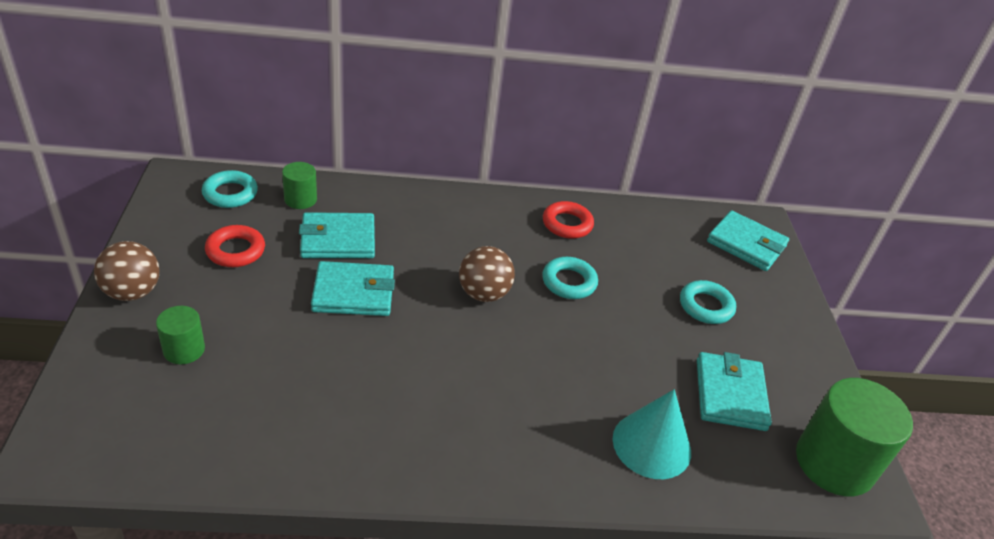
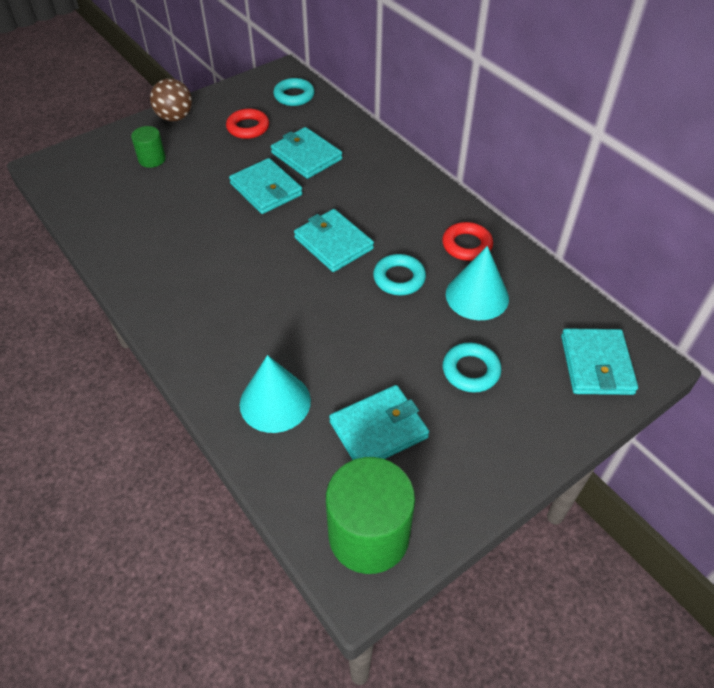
camera: 60 degrees right, 10 degrees up
(300, 199) = (324, 121): green cylinder -> none
(484, 294) = (333, 243): brown ball -> turquoise wallet
(629, 254) = (477, 296): none -> turquoise cone

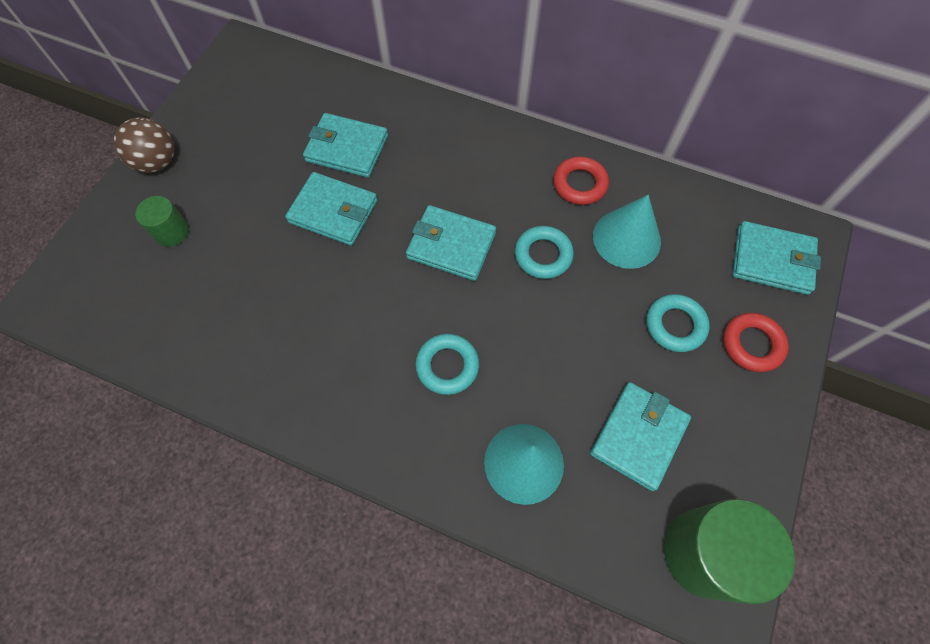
camera: 30 degrees left, 15 degrees up
(248, 127) = (255, 139): red ring -> red ring (752, 344)
(294, 96) = (277, 74): turquoise ring -> turquoise ring (447, 366)
(596, 364) = (772, 260): turquoise wallet -> turquoise wallet turned 45 degrees counterclockwise

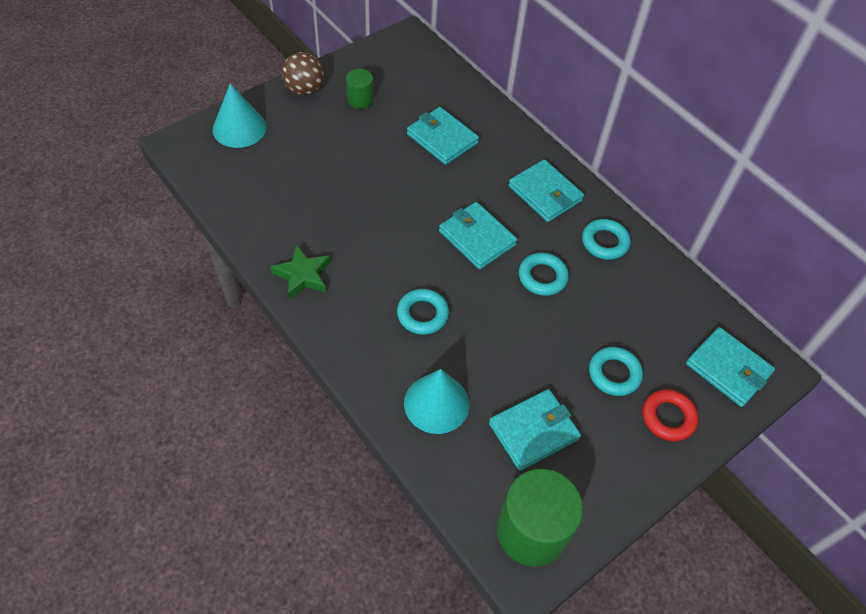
camera: 25 degrees right, 10 degrees down
(172, 232) = (287, 138): green cylinder -> green cylinder (360, 100)
(288, 391) = (303, 275): none -> green star
(333, 211) = (406, 176): turquoise wallet -> turquoise wallet (545, 193)
(579, 184) = (604, 242): red ring -> turquoise ring
(626, 238) = (616, 297): turquoise cone -> turquoise cone (239, 128)

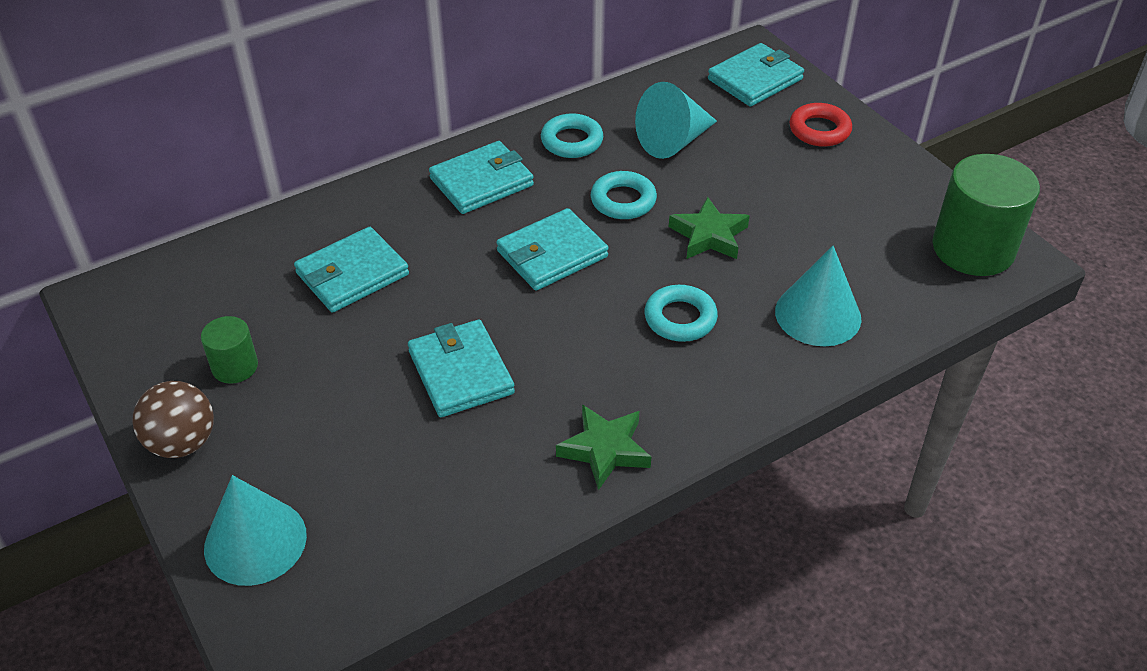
camera: 80 degrees left, 10 degrees down
(513, 332) = (709, 235): none -> green star
(533, 431) = (848, 233): turquoise wallet -> turquoise wallet (460, 372)
(614, 374) = (766, 161): turquoise ring -> none
(623, 308) = (673, 141): none -> turquoise cone

